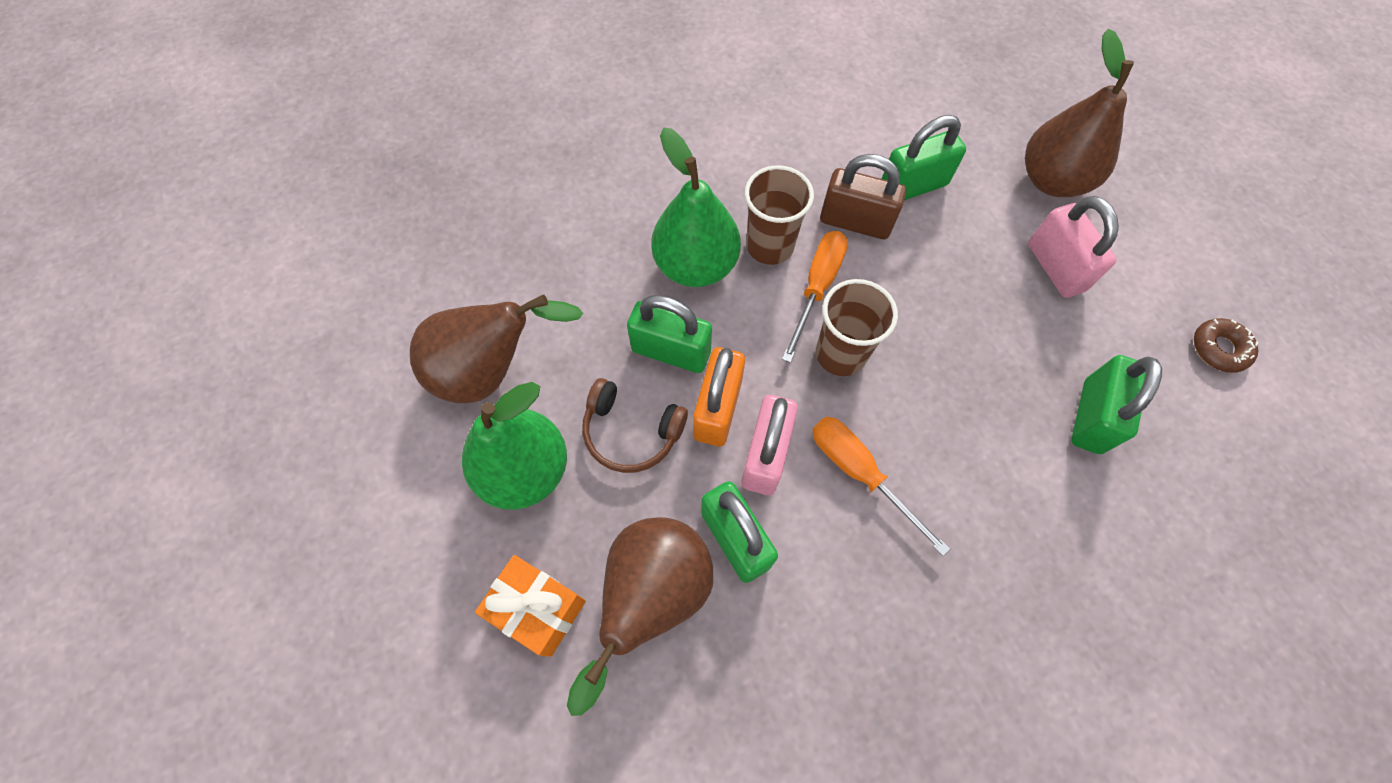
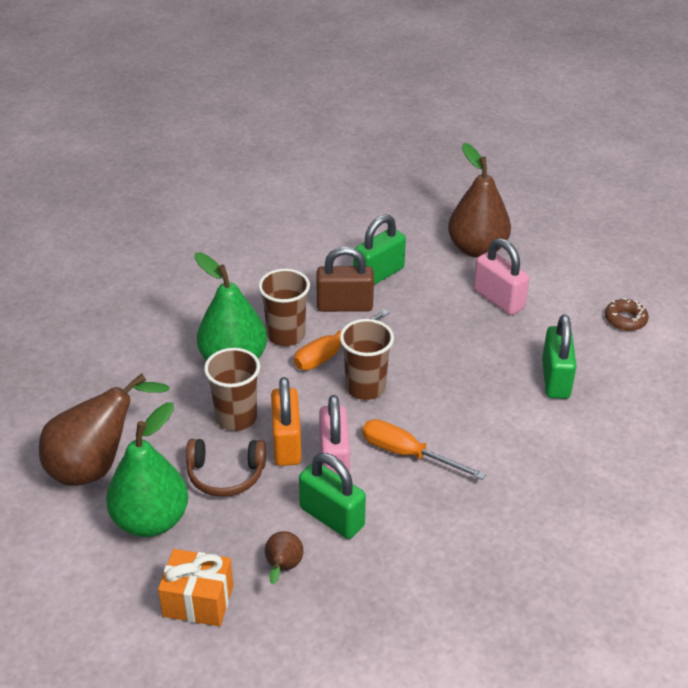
camera: 20 degrees left, 25 degrees down
(652, 595) = (283, 568): brown pear -> brown pear, size x0.47
(671, 351) = (236, 417): green padlock -> brown cup
(817, 288) = (332, 352): orange screwdriver -> orange screwdriver turned 135 degrees counterclockwise

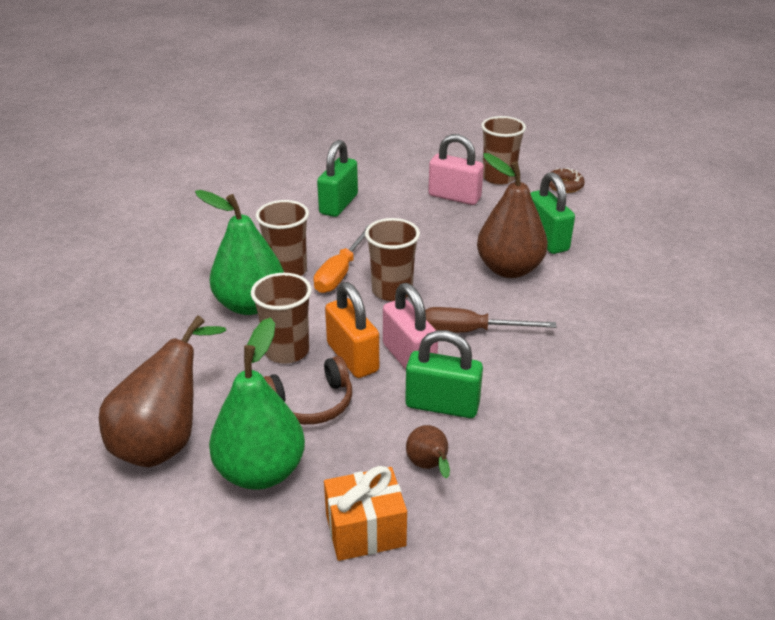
camera: 25 degrees left, 5 degrees down
(344, 306) = (325, 234): brown padlock -> none
(407, 454) = (470, 331): orange screwdriver -> brown screwdriver
(477, 249) = (408, 167): brown pear -> brown pear (509, 269)
(561, 289) = (498, 178): none -> brown cup

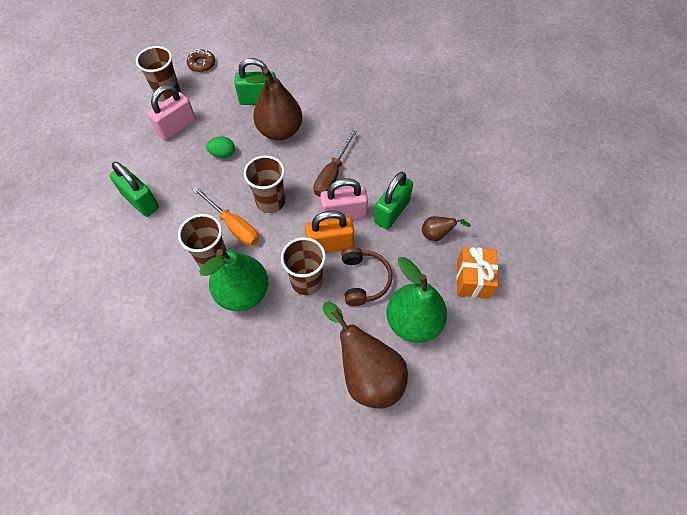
camera: 70 degrees left, 25 degrees up
(440, 237) = (223, 154): none -> green egg

